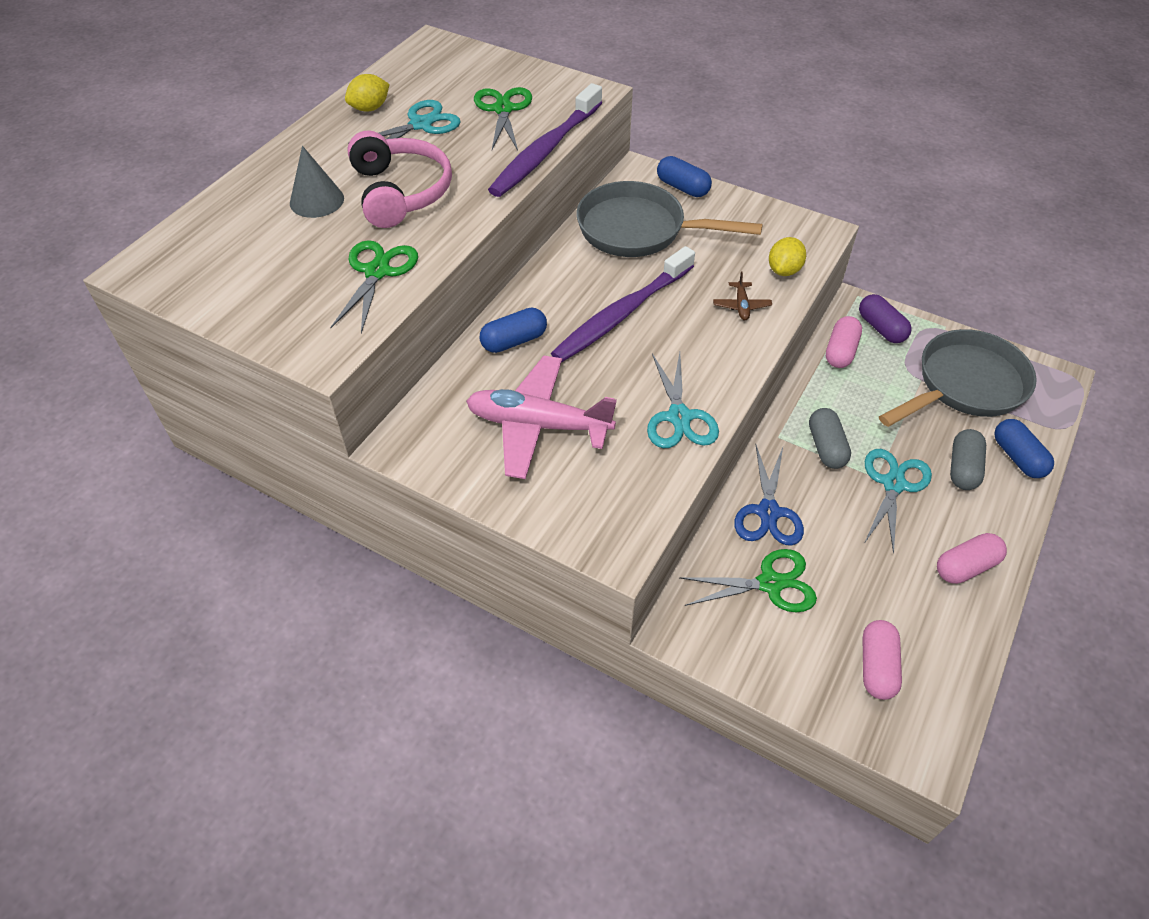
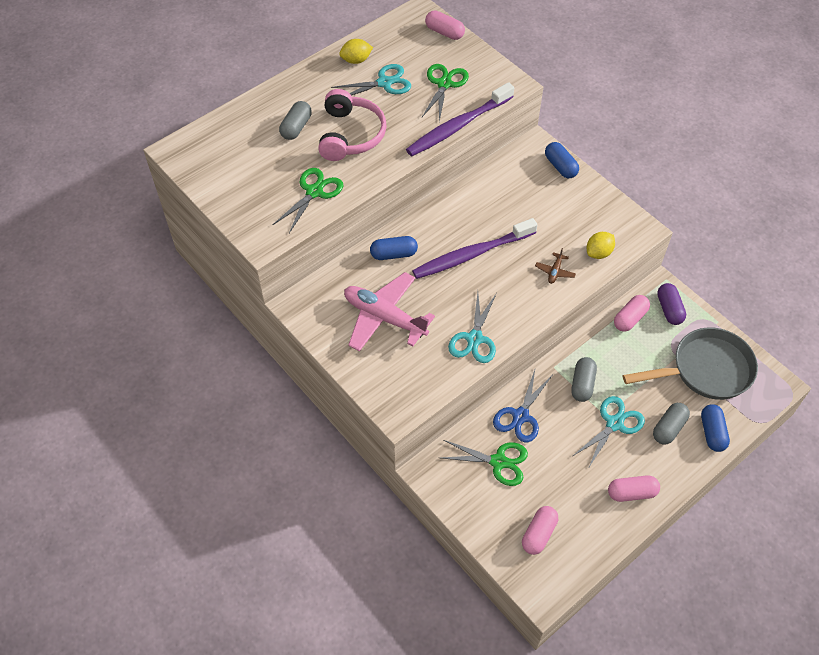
camera: 20 degrees right, 5 degrees up
(317, 200) = (296, 127): grey cone -> grey capsule
(475, 57) = (444, 32): none -> pink capsule
(639, 230) = (513, 193): grey pan -> none

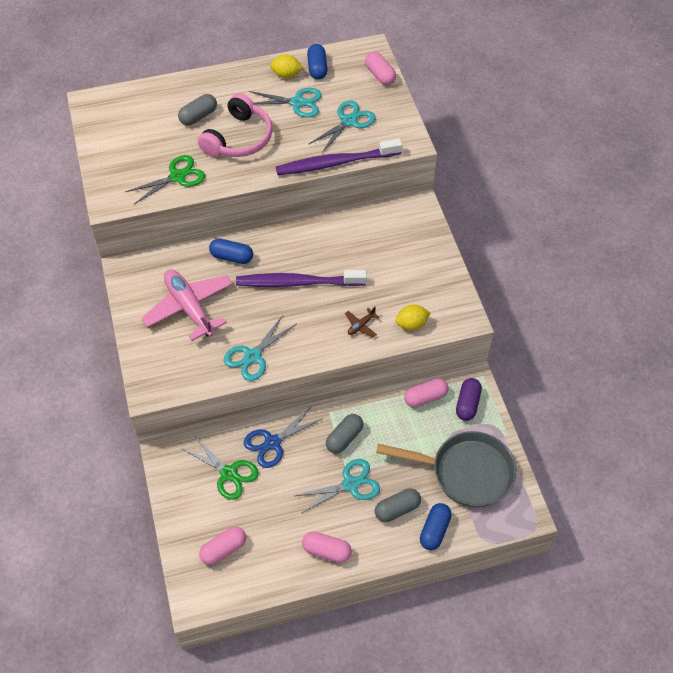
camera: 25 degrees right, 0 degrees up
(444, 84) = (349, 121): green scissors -> turquoise scissors
(560, 166) = (428, 234): blue capsule -> blue capsule (317, 68)

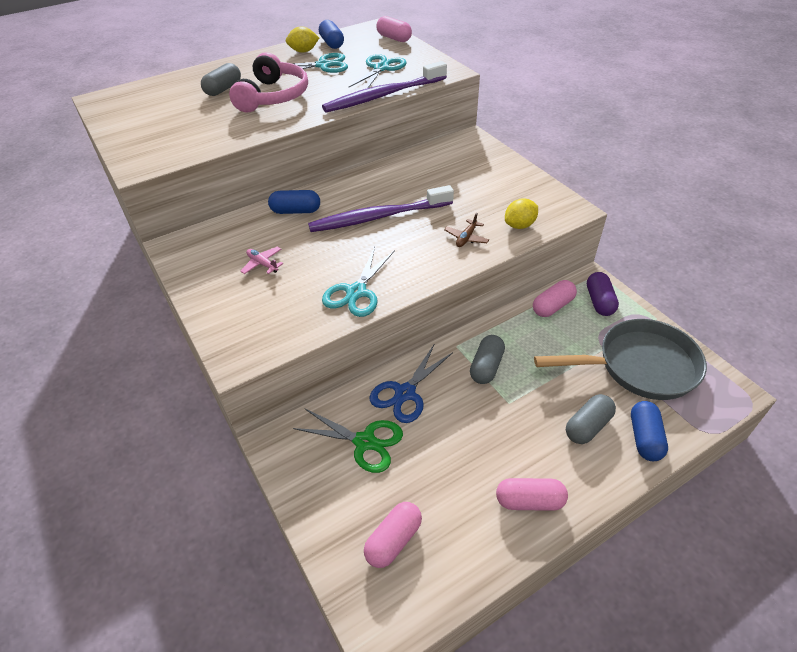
camera: 15 degrees left, 10 degrees down
(177, 176) = (214, 133): green scissors -> none
(189, 308) = (262, 264): pink plane -> pink plane, size x0.41
(350, 484) = (518, 414): turquoise scissors -> none

